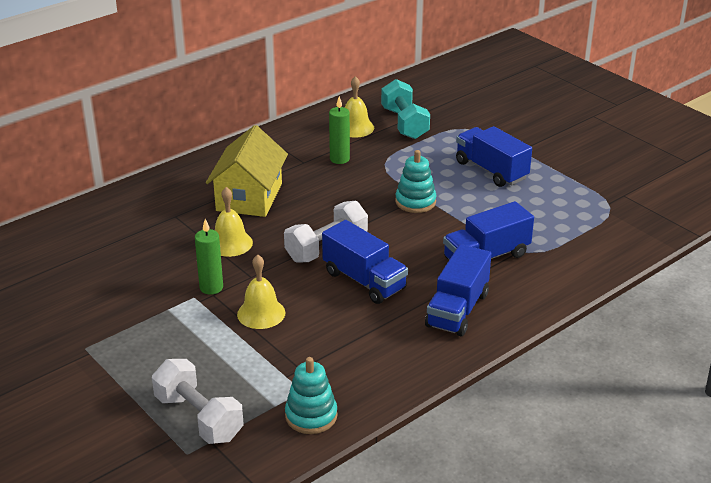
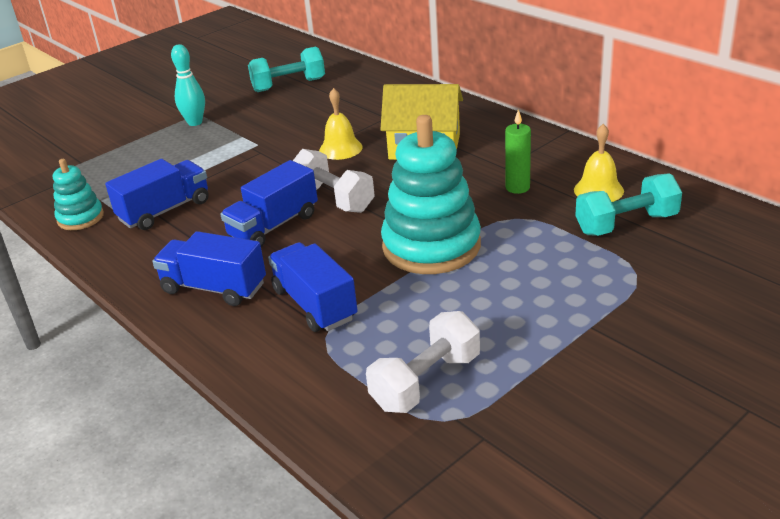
camera: 90 degrees right, 0 degrees up
(50, 279) = (289, 85): none -> turquoise dumbbell
(110, 348) = (195, 122): none -> turquoise bowling pin
(199, 418) = (99, 169): white dumbbell -> white dumbbell (426, 382)
(211, 287) = (270, 150): green candle -> none
(261, 313) = (228, 177): yellow bell -> none
(415, 202) = (431, 246): turquoise stacking toy -> turquoise stacking toy, size x1.94
(491, 170) = (523, 301): blue truck -> blue truck (165, 210)

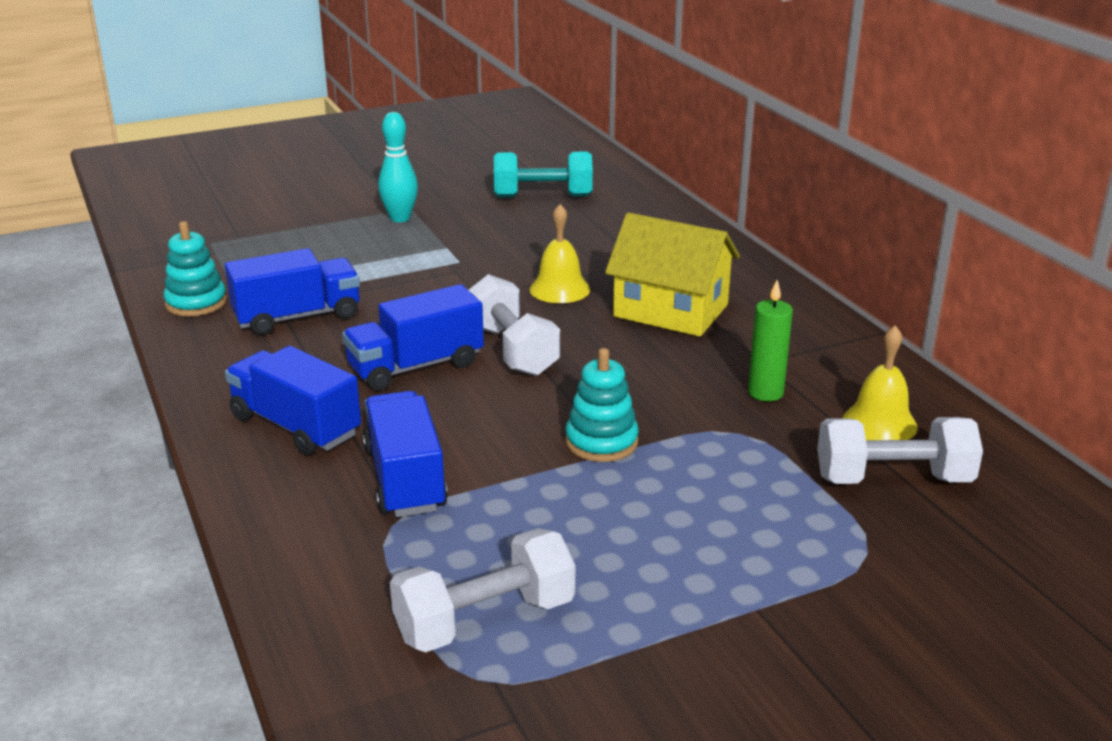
camera: 15 degrees right, 5 degrees down
(431, 246) = (601, 442): turquoise stacking toy -> turquoise stacking toy, size x0.52
(626, 224) = (893, 479): turquoise dumbbell -> white dumbbell

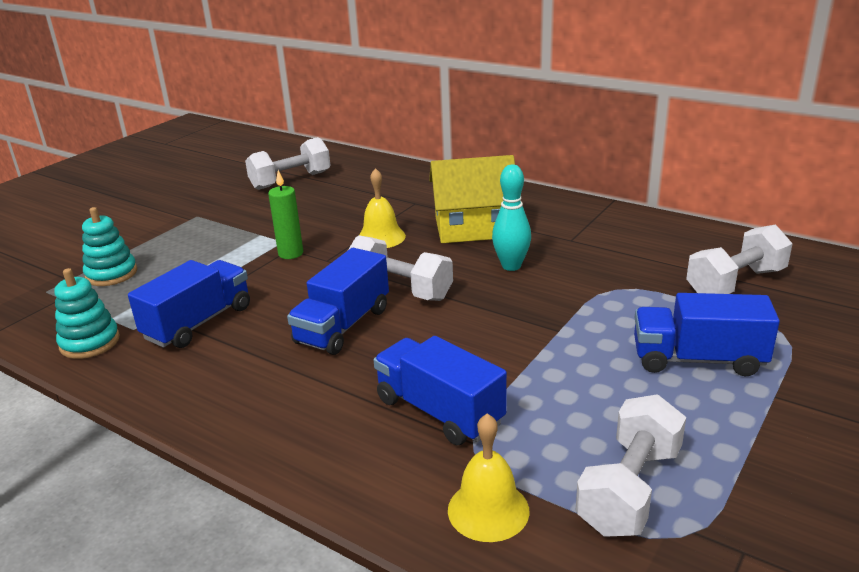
camera: 30 degrees left, 0 degrees up
(296, 426) = (301, 407): blue truck -> blue truck (698, 359)
(400, 218) = (197, 225): turquoise bowling pin -> turquoise bowling pin (511, 266)
(543, 196) = (291, 180): turquoise dumbbell -> white dumbbell
(601, 442) = (541, 328): turquoise stacking toy -> turquoise stacking toy (111, 274)
(765, 393) = (598, 258): green candle -> green candle (290, 253)
(879, 423) = (684, 253): yellow bell -> yellow bell (488, 510)

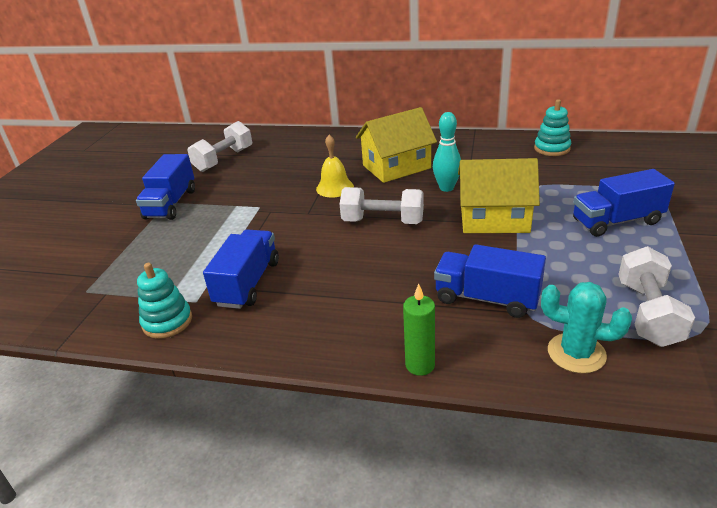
camera: 20 degrees left, 5 degrees up
(111, 274) = (135, 263): turquoise stacking toy -> turquoise stacking toy (552, 148)
(290, 253) = (275, 214): green candle -> green candle (420, 365)
(343, 326) = (364, 257): blue truck -> blue truck (171, 204)
(488, 510) = (576, 353): yellow bell -> turquoise cactus
(536, 317) = (494, 219): none -> yellow house
(735, 283) = (597, 168): white dumbbell -> none

